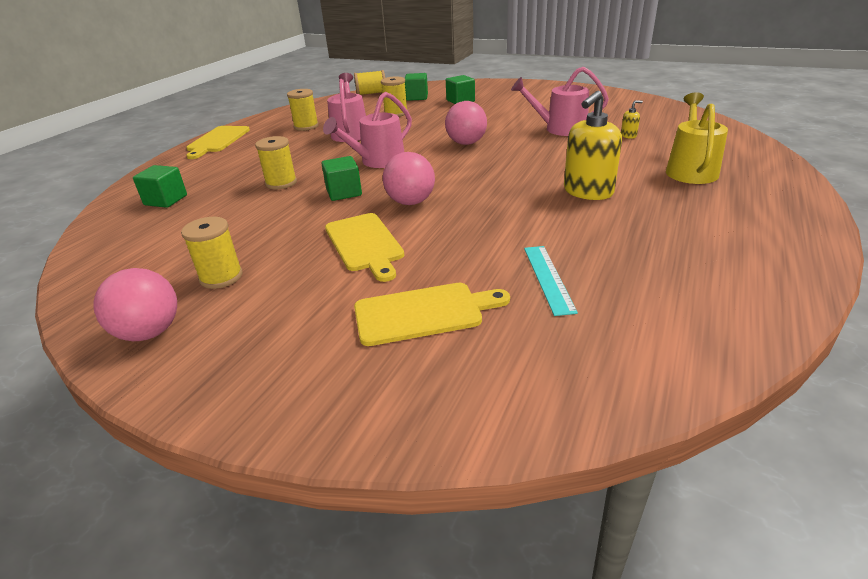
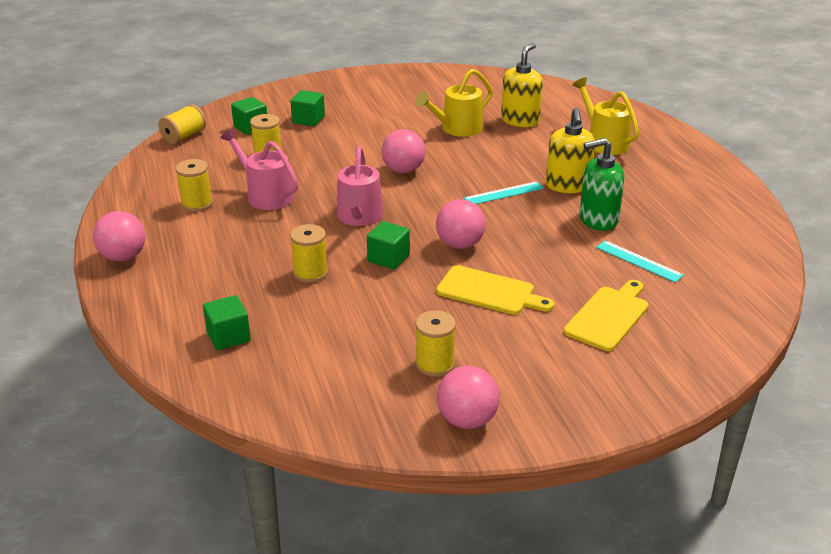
camera: 45 degrees left, 0 degrees up
(217, 141) = (123, 257): yellow cutting board -> pink ball
(516, 180) = (504, 193): none -> turquoise ruler
(560, 129) = (457, 129): pink watering can -> yellow watering can
(569, 227) = (598, 220): none -> green soap dispenser
(628, 136) = (520, 120): yellow soap dispenser -> yellow soap dispenser, size x2.33

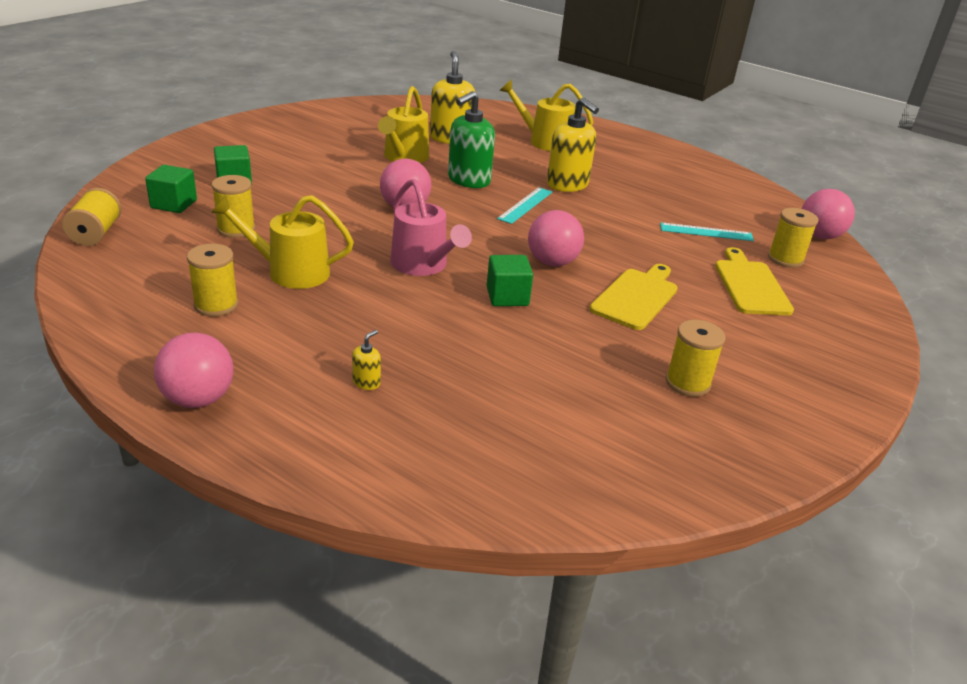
camera: 40 degrees left, 0 degrees up
(222, 281) = (366, 382): none -> yellow soap dispenser
(228, 336) = (457, 441): green cube -> none
(265, 195) = (290, 272): pink watering can -> yellow watering can
(310, 273) = (451, 338): yellow spool -> yellow spool (785, 259)
(467, 420) = (784, 423): pink ball -> pink ball (819, 236)
(489, 292) = (636, 297): yellow cutting board -> yellow cutting board turned 45 degrees counterclockwise
(598, 220) = (630, 207): green soap dispenser -> green soap dispenser (468, 180)

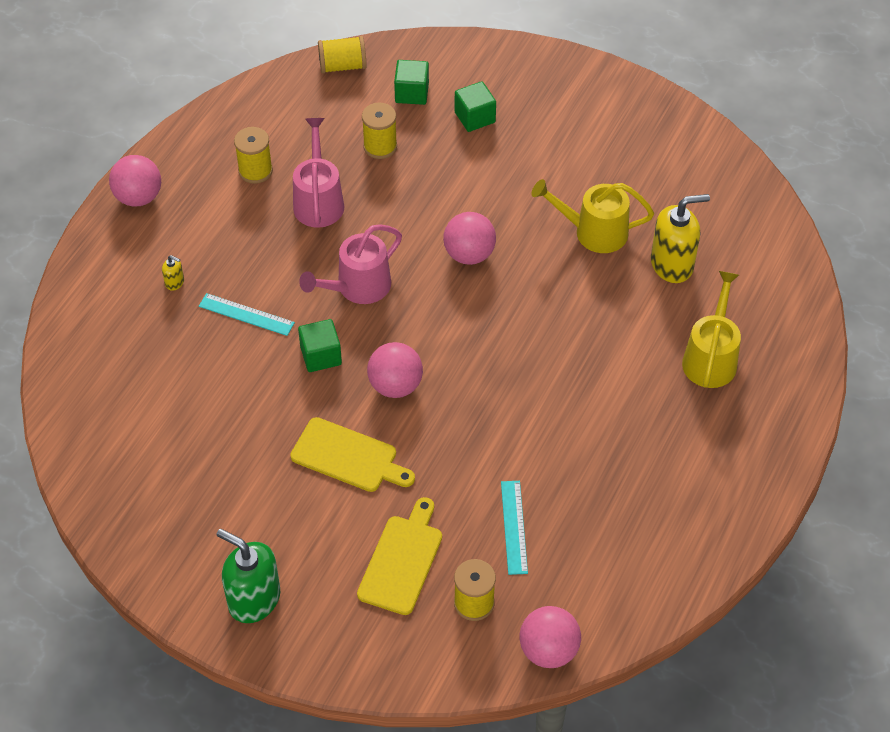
camera: 85 degrees right, 20 degrees up
(290, 272) = (318, 201): yellow watering can -> pink watering can
(468, 180) = (558, 296): green soap dispenser -> green soap dispenser (254, 599)
(525, 205) = (516, 353): turquoise ruler -> turquoise ruler (246, 314)
(567, 185) = (587, 389): yellow soap dispenser -> none
(687, 383) = (216, 493): yellow spool -> none
(750, 285) = (402, 560): yellow cutting board -> yellow cutting board turned 60 degrees counterclockwise

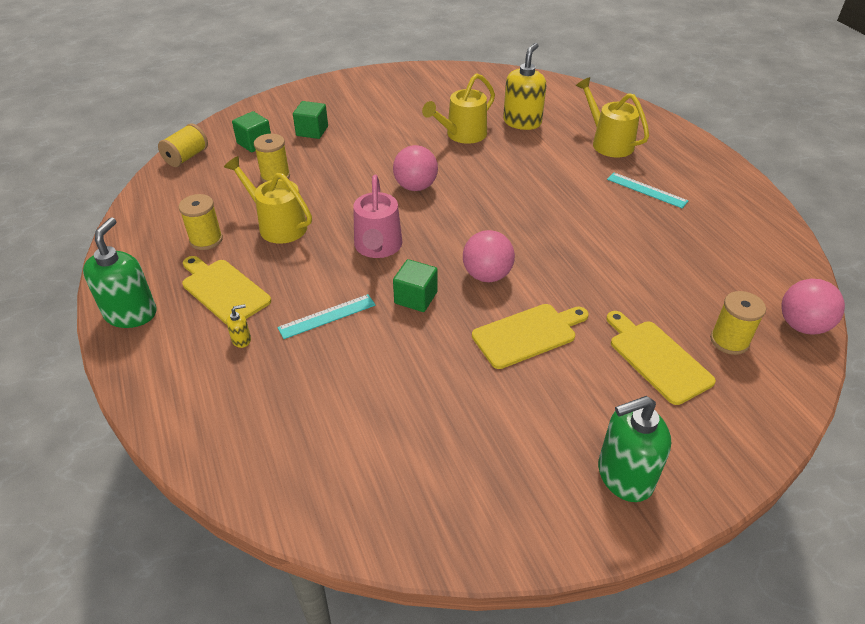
camera: 50 degrees left, 10 degrees down
(138, 197) = (131, 313): pink ball -> green soap dispenser
(212, 229) = (223, 290): none -> yellow cutting board
(318, 201) = (277, 225): pink watering can -> yellow watering can
(514, 527) = (672, 285): turquoise ruler -> turquoise ruler (646, 190)

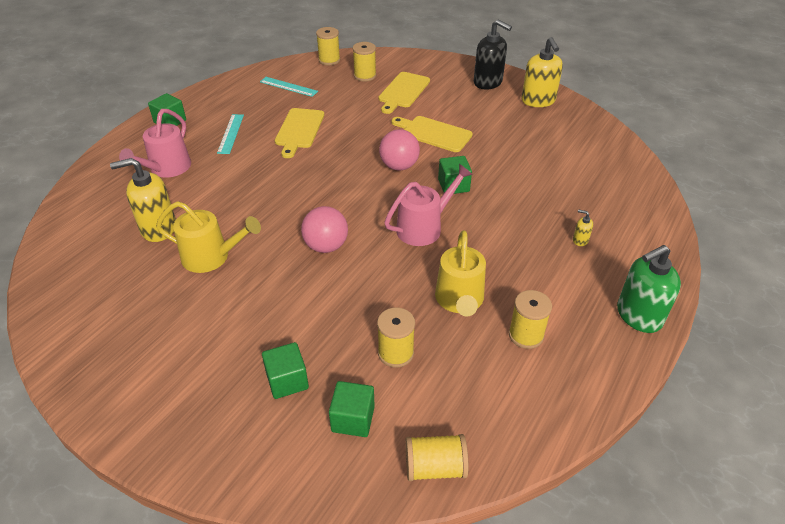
camera: 125 degrees left, 0 degrees up
(223, 290) = (557, 281): yellow cutting board -> yellow cutting board (299, 130)
(327, 316) = (515, 214): turquoise ruler -> turquoise ruler (288, 86)
(522, 505) = (538, 101): none -> yellow soap dispenser
(608, 143) = (167, 169): yellow watering can -> pink watering can
(624, 476) = (488, 82): green soap dispenser -> black soap dispenser
(699, 162) = (170, 121): none -> green cube
(802, 325) = (329, 60): pink ball -> yellow spool

